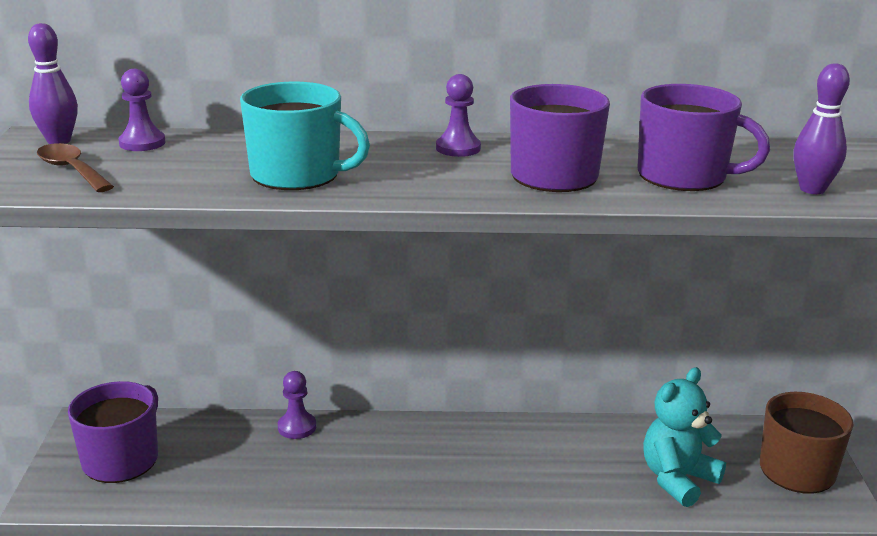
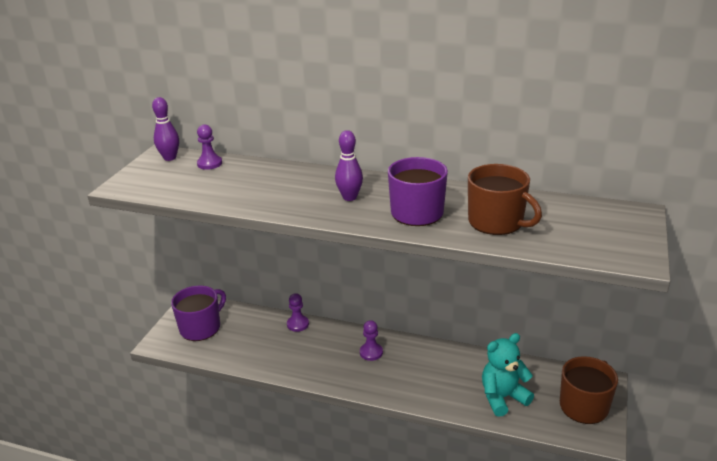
camera: 20 degrees right, 5 degrees up
(71, 170) = (165, 179): brown spoon -> none
(297, 175) = (275, 196): turquoise mug -> none
(458, 148) = (376, 185): purple pawn -> purple pawn (371, 352)
(684, 176) = (497, 222): purple mug -> brown mug
(812, 189) = (571, 242): purple bowling pin -> purple bowling pin (349, 197)

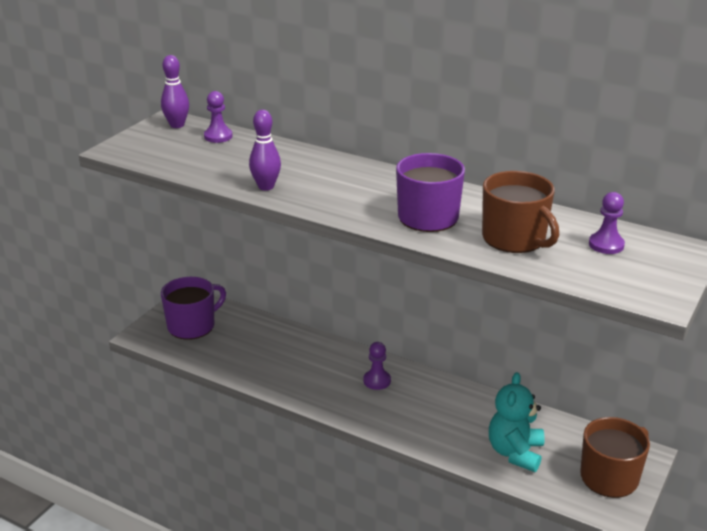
camera: 10 degrees right, 0 degrees up
(297, 324) = (302, 338): purple pawn -> purple pawn (606, 245)
(349, 197) = (359, 191): purple bowling pin -> purple bowling pin (266, 187)
(502, 397) = (515, 452): turquoise teddy bear -> turquoise teddy bear turned 60 degrees counterclockwise

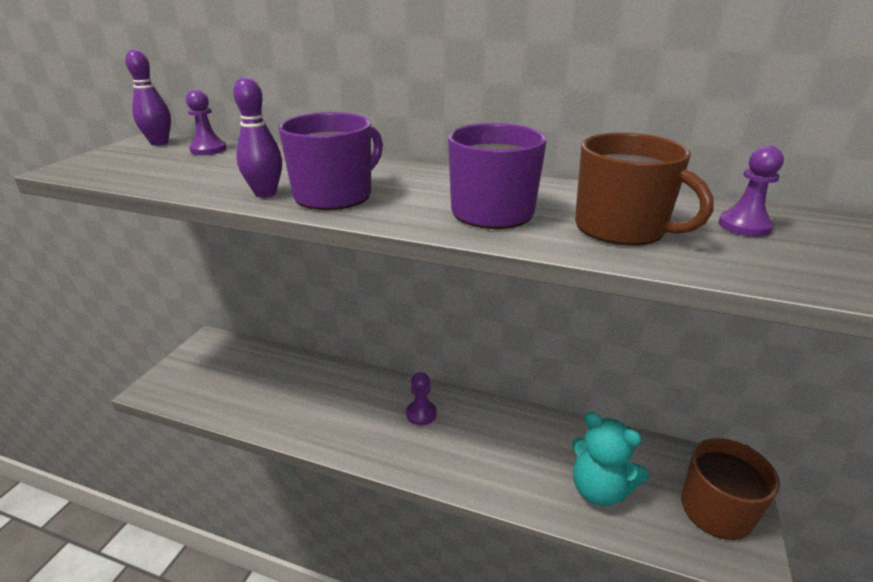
camera: 10 degrees left, 0 degrees up
(192, 325) = (211, 371): purple mug -> purple mug (335, 195)
(515, 452) = (599, 489): turquoise teddy bear -> turquoise teddy bear turned 60 degrees counterclockwise

